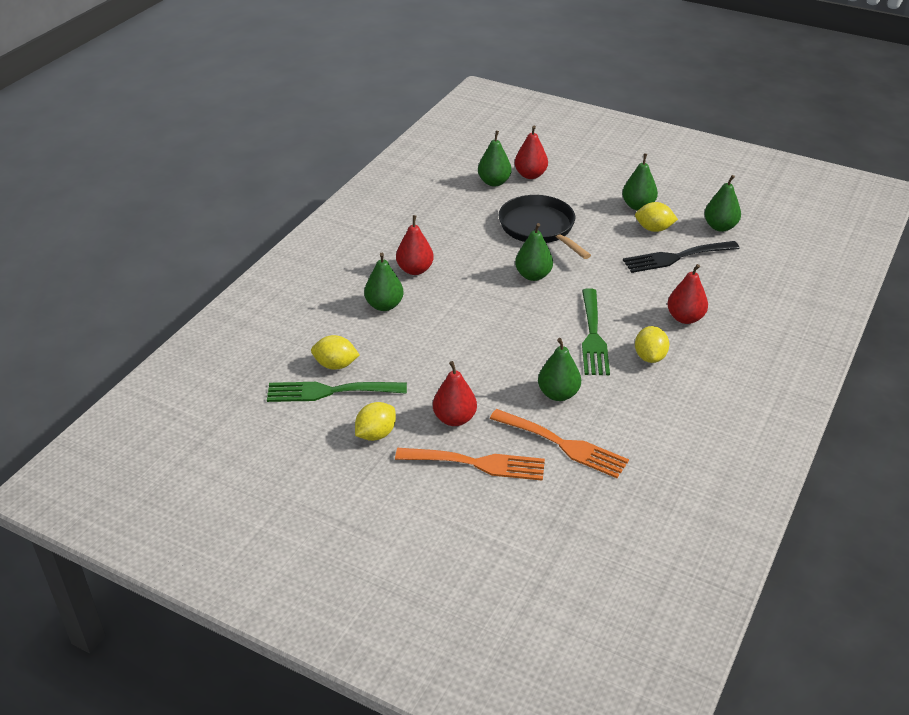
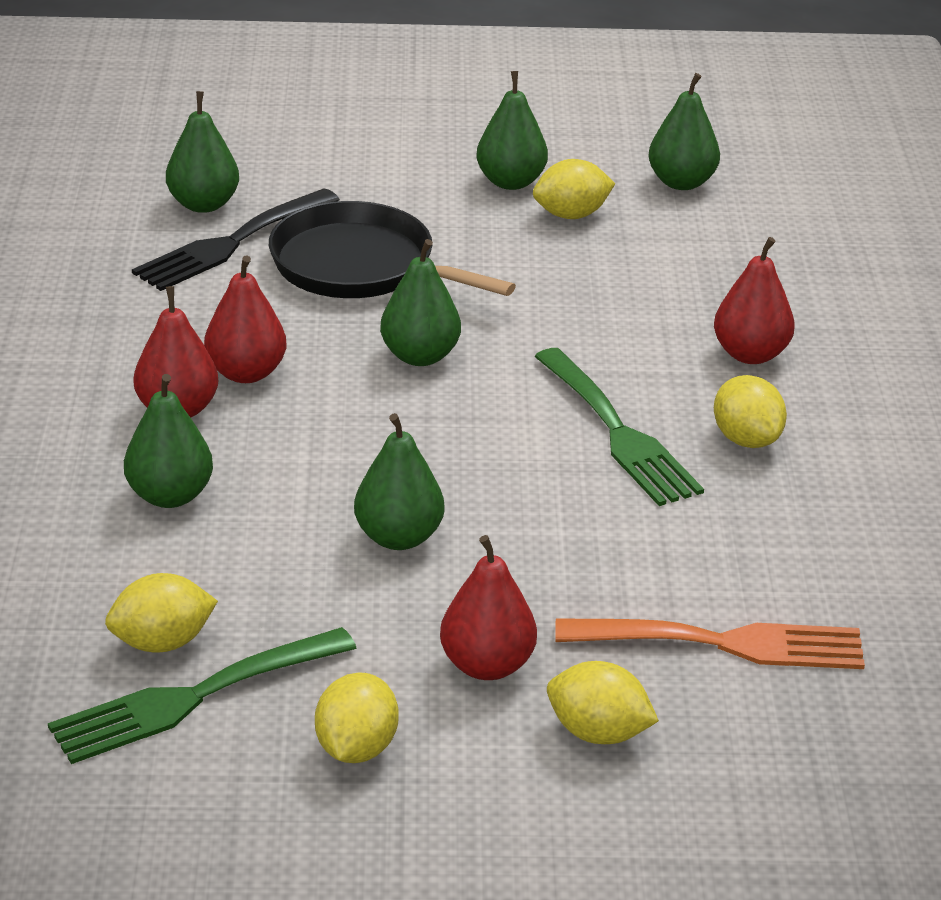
camera: 30 degrees left, 5 degrees down
(477, 463) = (598, 733): orange fork -> yellow lemon
(530, 175) = (264, 174): red pear -> red pear (246, 373)
(558, 394) = (641, 556): green pear -> green pear (398, 537)
(676, 257) = (650, 254): black fork -> black fork (231, 243)

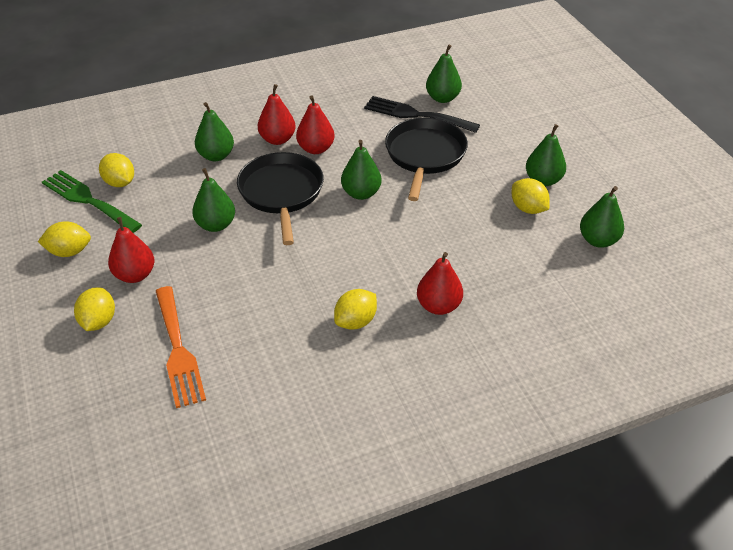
camera: 70 degrees right, 10 degrees up
(354, 441) = (281, 193): none -> black pan
(618, 433) = (335, 273): green fork -> none

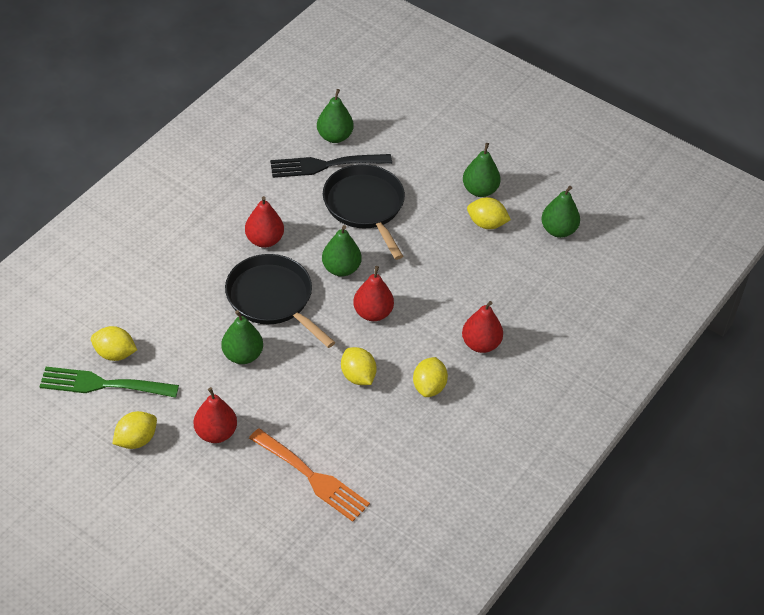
camera: 35 degrees left, 5 degrees up
(98, 321) = (224, 486): yellow lemon -> yellow lemon (358, 376)
(216, 156) = (179, 286): green pear -> none
(277, 139) = (221, 245): red pear -> red pear (373, 313)

